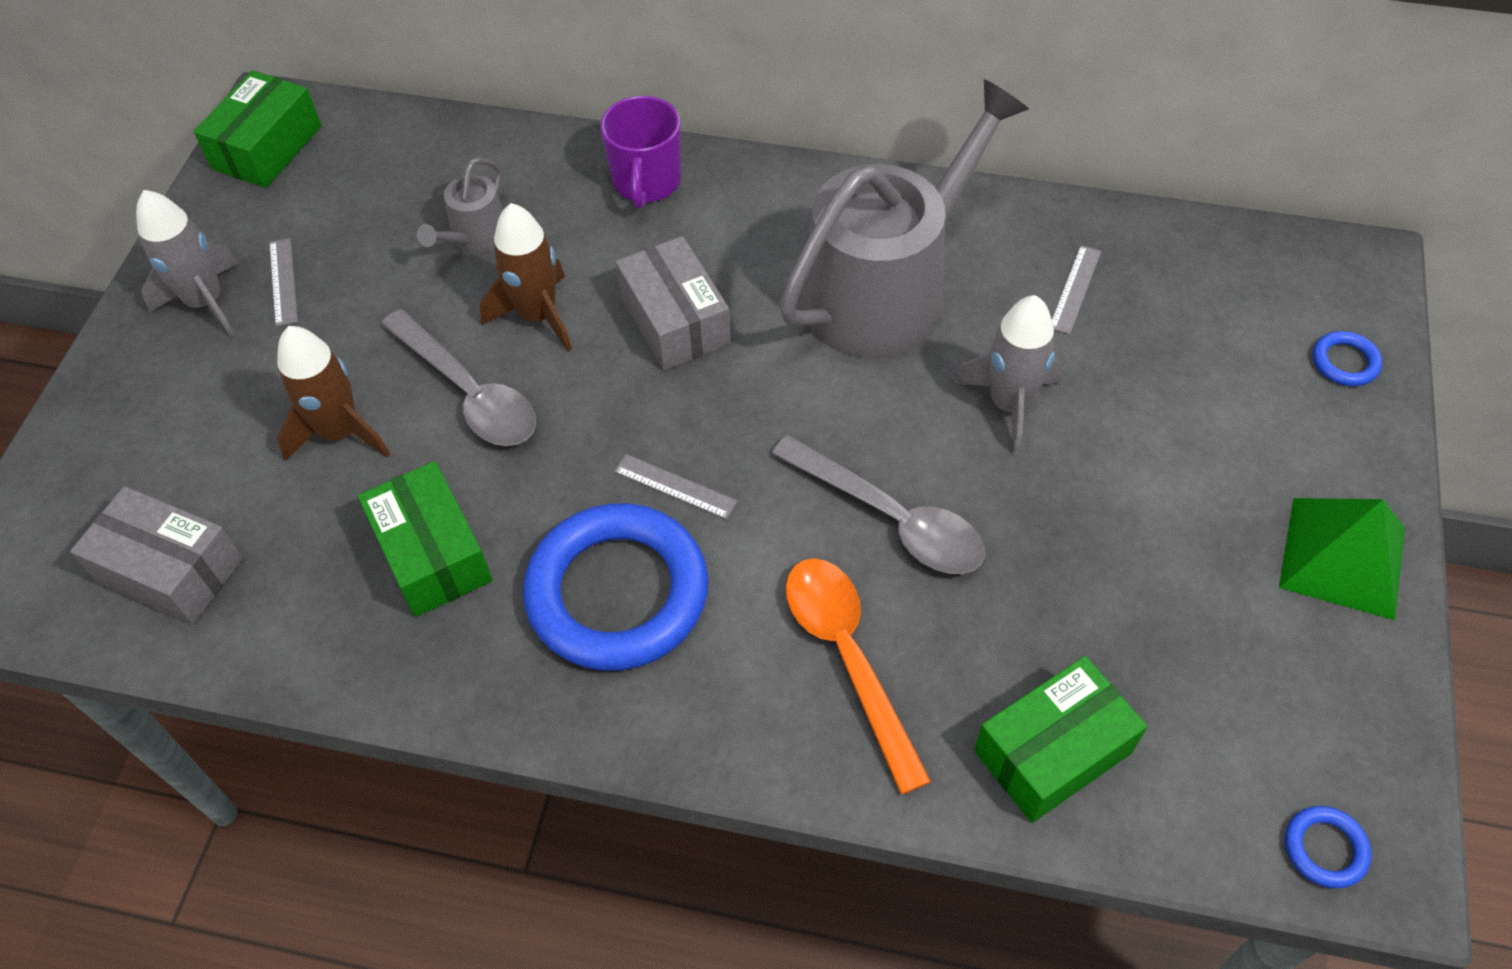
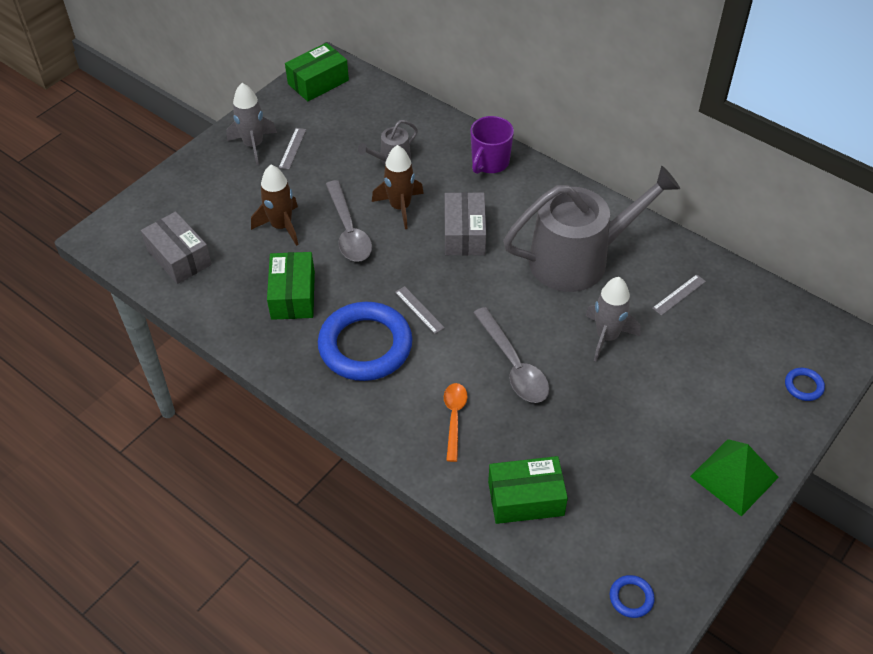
camera: 25 degrees right, 5 degrees down
(848, 659) = (454, 418): orange spoon -> orange spoon, size x0.65

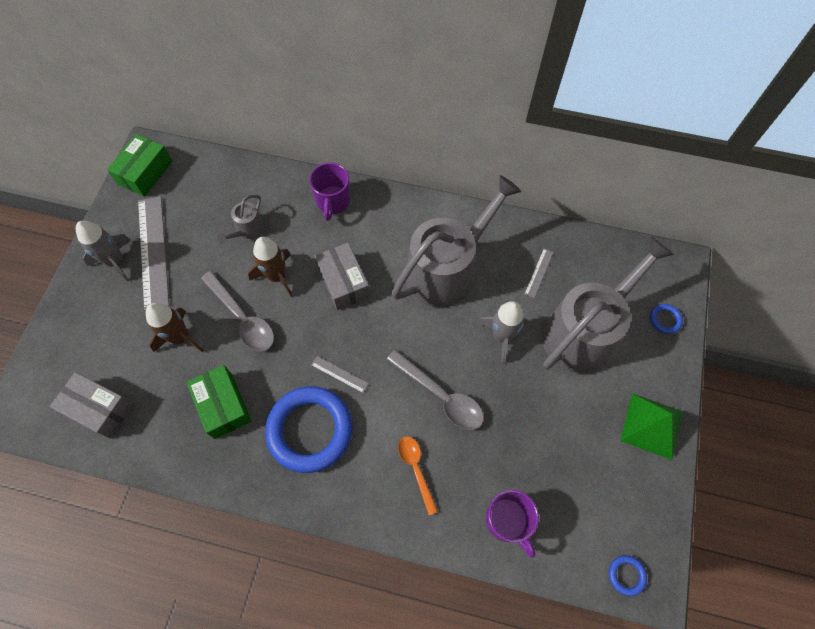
camera: 25 degrees left, 15 degrees up
(292, 148) = (153, 251): grey ruler -> grey ruler, size x2.27
(526, 499) = (507, 521): green box -> purple mug
(701, 365) = (584, 332): none -> grey watering can

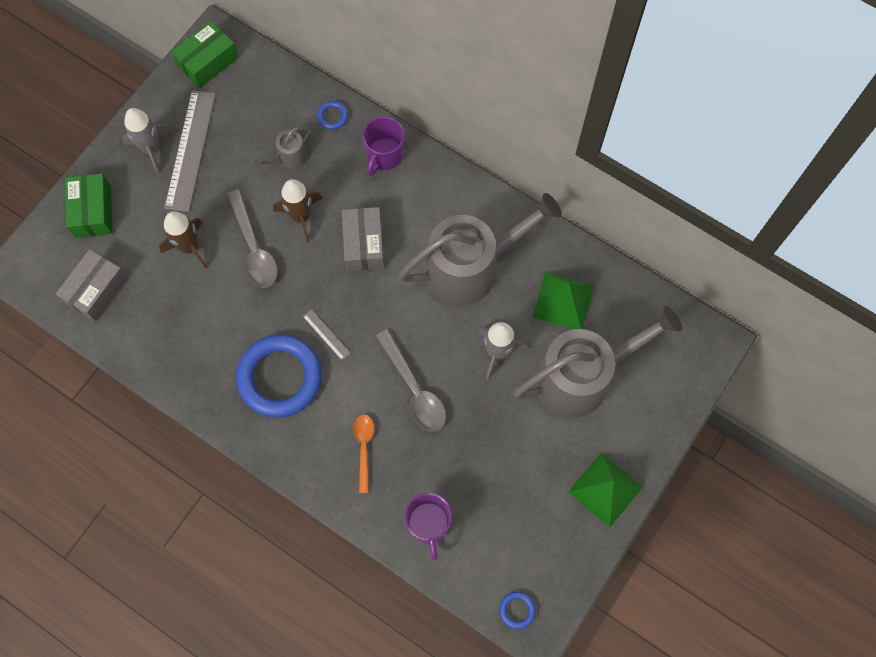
camera: 20 degrees right, 5 degrees up
(99, 409) = (96, 290): grey box -> grey box turned 75 degrees clockwise
(223, 405) = (208, 326): green box -> green box (93, 211)
(538, 273) = (563, 301): grey ruler -> green pyramid
(665, 320) = (669, 393): blue ring -> blue ring (332, 116)

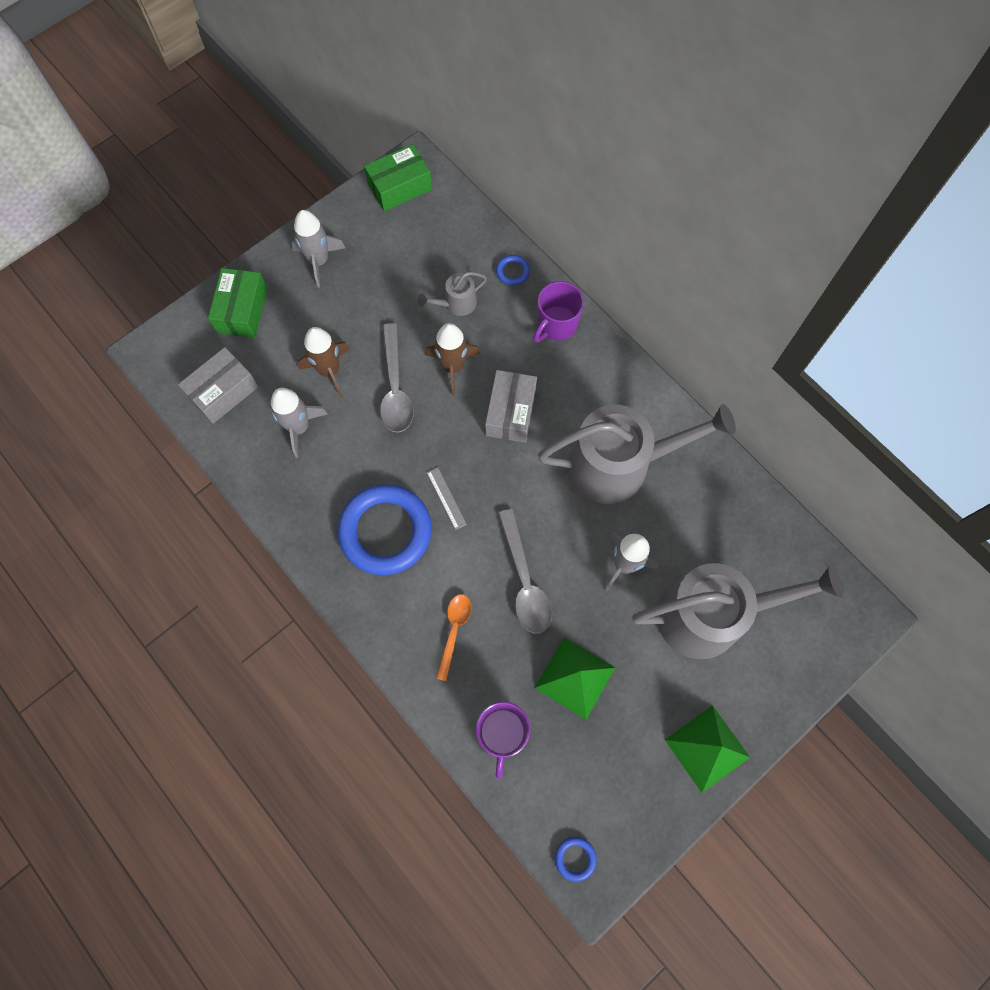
camera: 15 degrees right, 0 degrees up
(176, 305) = (299, 427): none -> grey rocket
(190, 150) = (357, 271): grey ruler -> none
(563, 301) = (710, 527): green pyramid -> green pyramid (574, 677)

